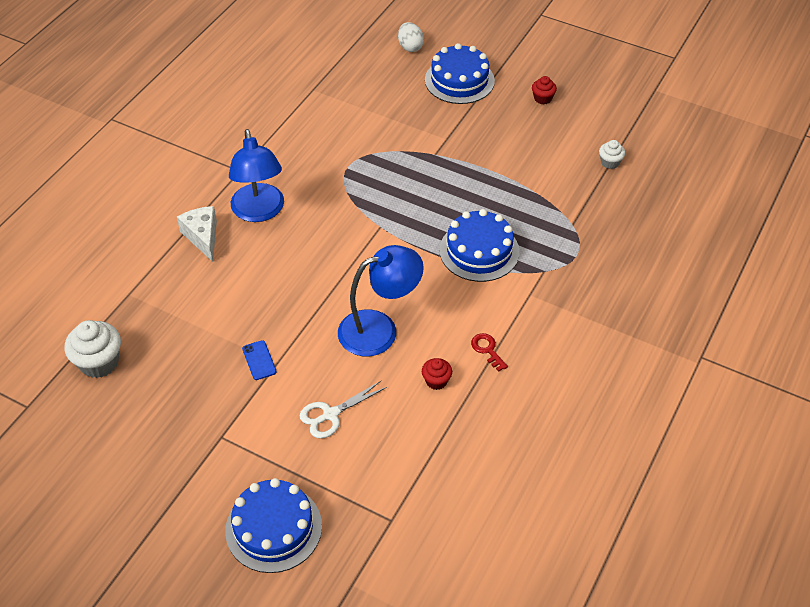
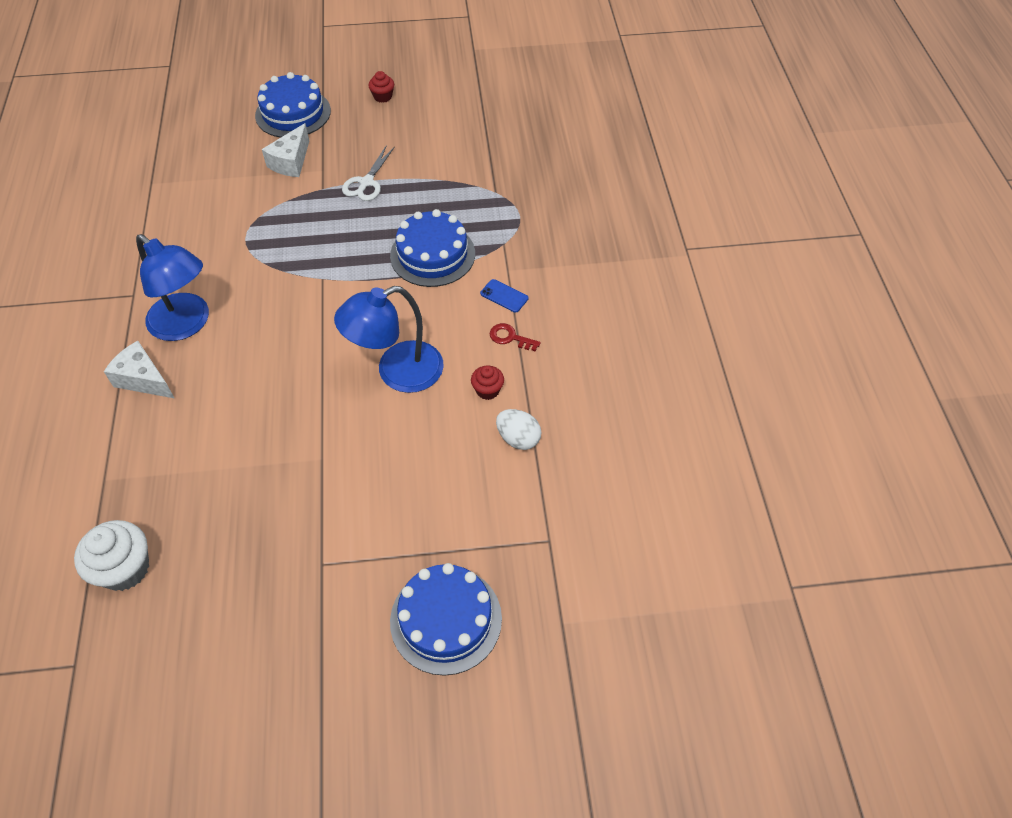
camera: 35 degrees left, 5 degrees up
(259, 360) = (301, 467): blue phone -> blue phone (504, 296)
(330, 414) = (414, 478): white scissors -> white scissors (366, 182)
(379, 329) = (397, 372): blue lamp -> blue lamp turned 150 degrees counterclockwise
(410, 47) = (220, 103): white egg -> white egg (518, 438)
(427, 120) = (291, 162): none -> white cheese
(610, 162) = (485, 125): white cupcake -> none

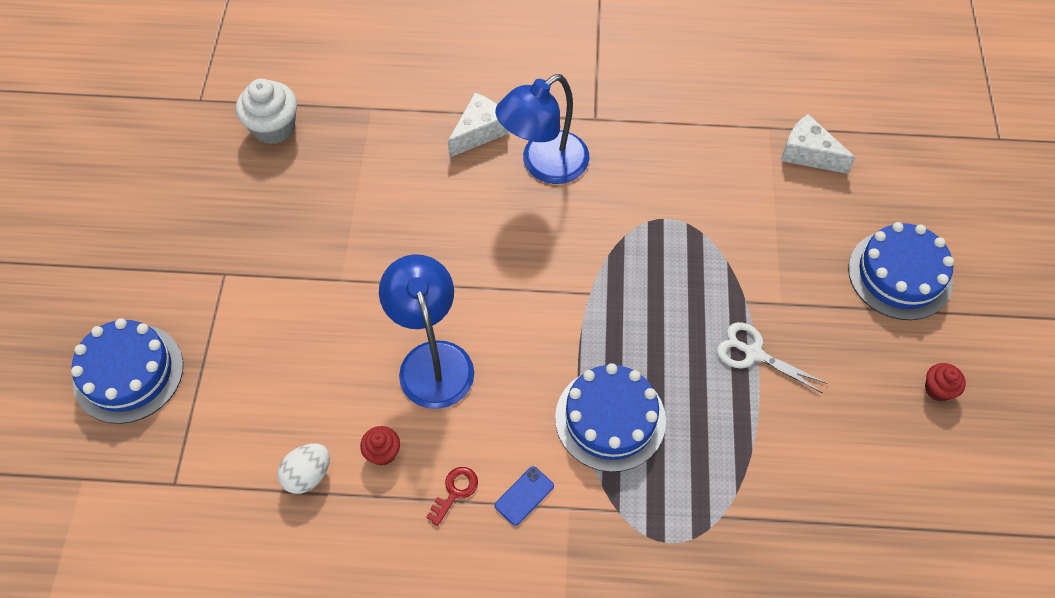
camera: 100 degrees right, 5 degrees up
(291, 162) = (799, 269): white cheese -> white cheese (808, 154)

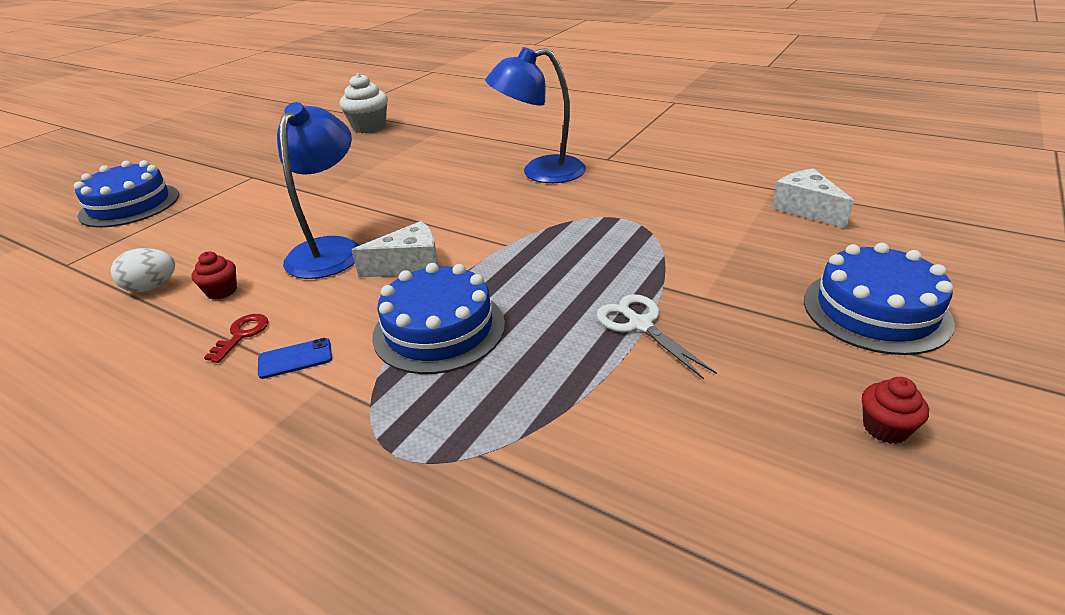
camera: 30 degrees right, 25 degrees down
(455, 491) = (242, 335): red key -> red key turned 45 degrees counterclockwise
(479, 132) = (506, 150): white cheese -> white cheese (410, 265)

